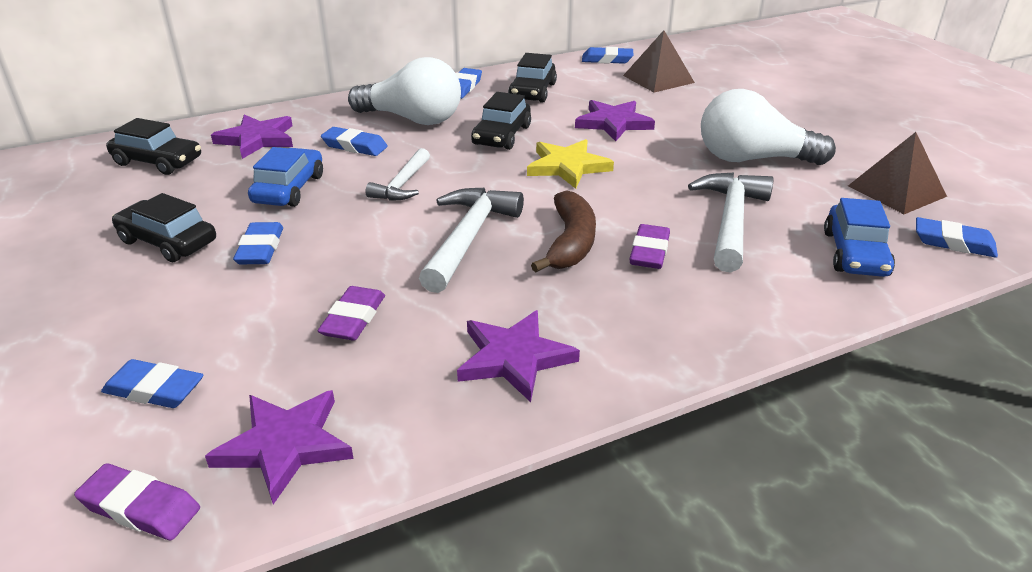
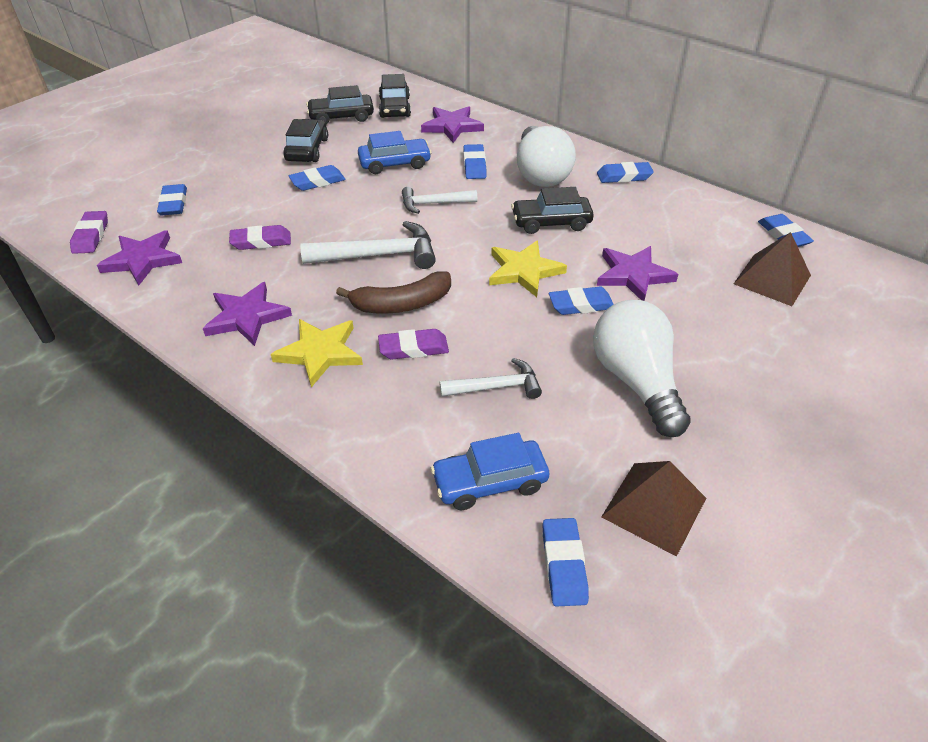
camera: 65 degrees right, 10 degrees up
(532, 91) = (655, 213): black car -> black car (341, 117)
(622, 313) = (320, 353): none -> yellow star
(638, 154) = (581, 305): none -> blue eraser
(730, 221) = (496, 387): white hammer -> white hammer, size x0.63

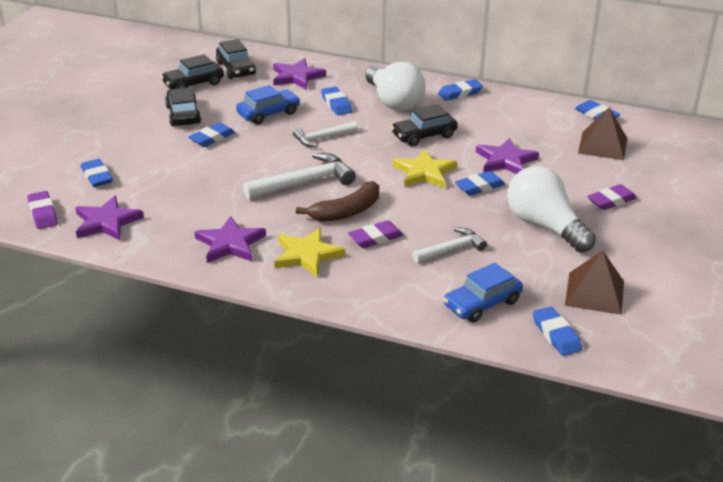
camera: 20 degrees left, 10 degrees down
(261, 241) = (199, 190): purple eraser -> purple eraser (611, 201)

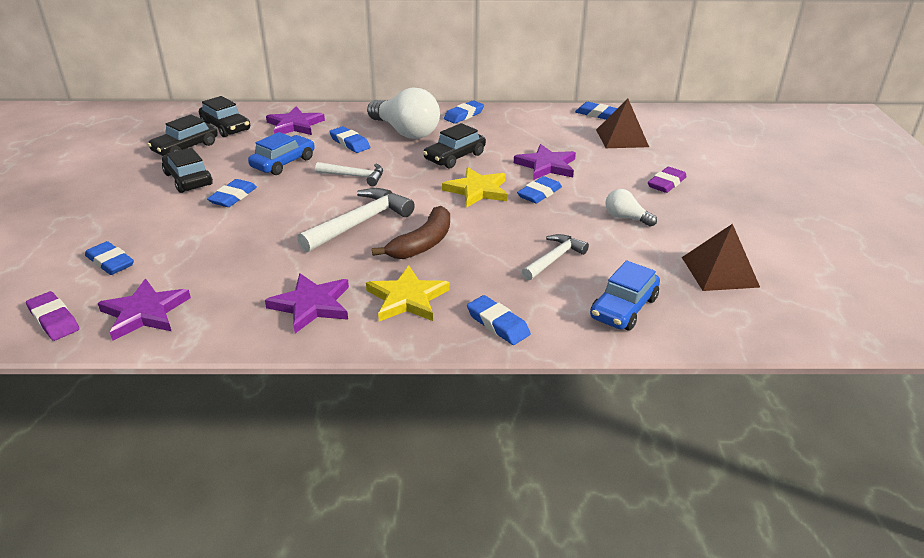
camera: 20 degrees left, 0 degrees up
(323, 138) = (354, 176): white hammer -> white hammer turned 120 degrees counterclockwise
(375, 238) = (470, 264): purple eraser -> none
(544, 226) = (626, 218): white light bulb -> white light bulb, size x0.49
(556, 335) = (718, 323): blue eraser -> blue eraser (498, 324)

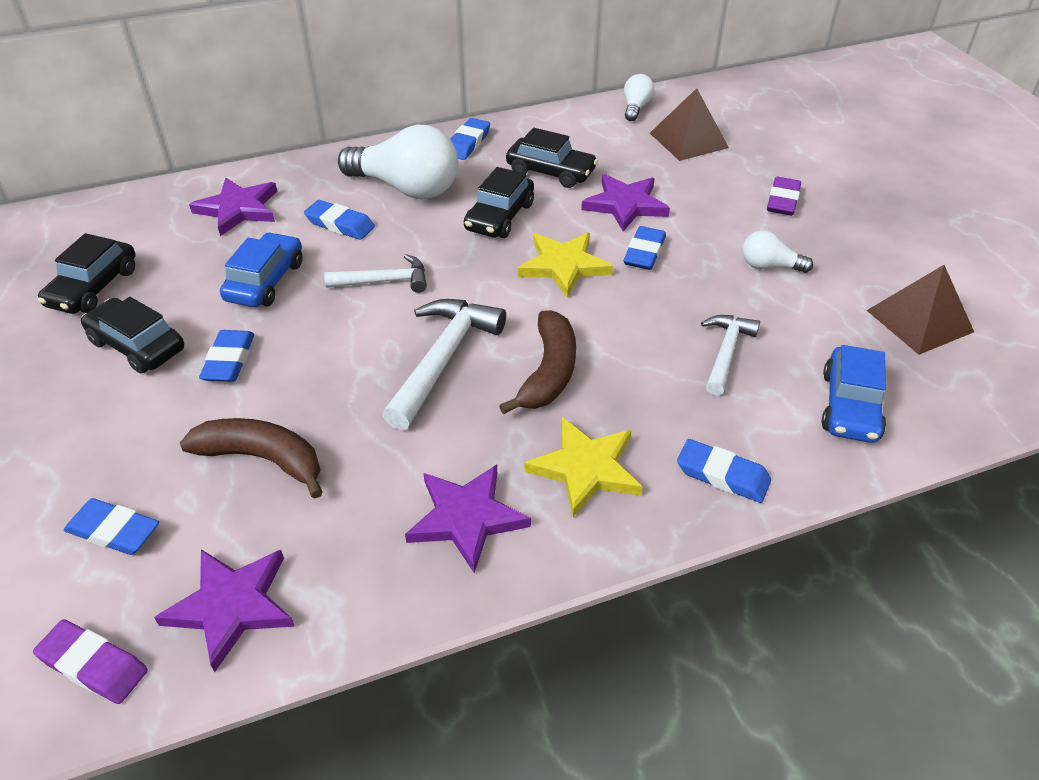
camera: 20 degrees left, 10 degrees up
(215, 248) = (262, 459): none -> brown banana
(226, 127) = (133, 235): black car -> black car (550, 172)
(597, 114) = (636, 108): blue eraser -> white light bulb

